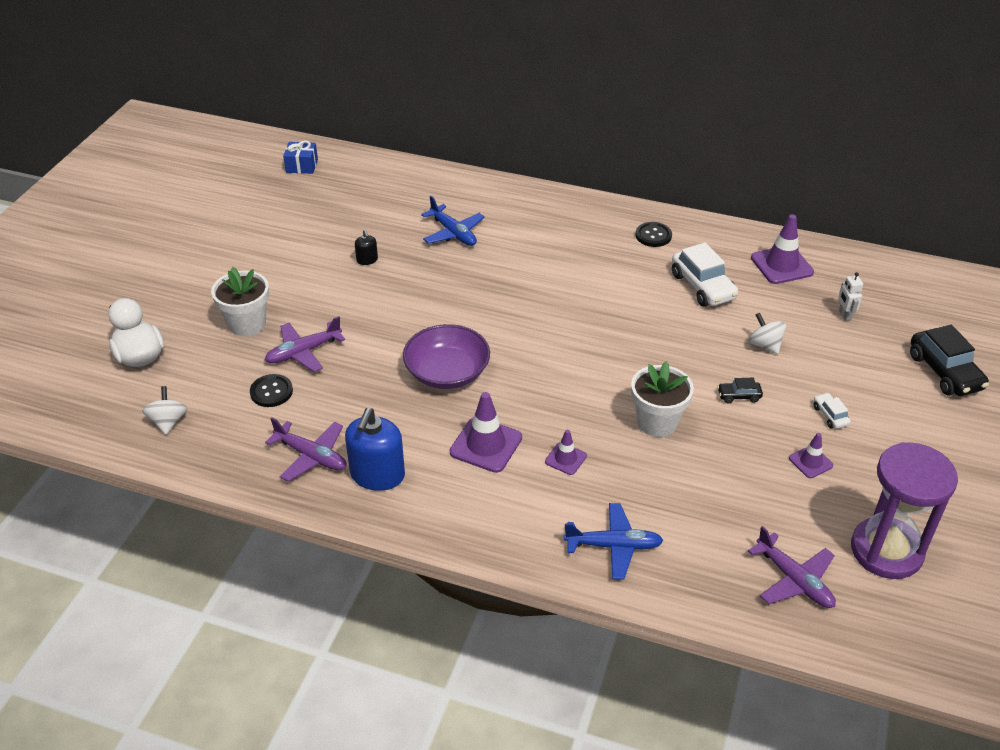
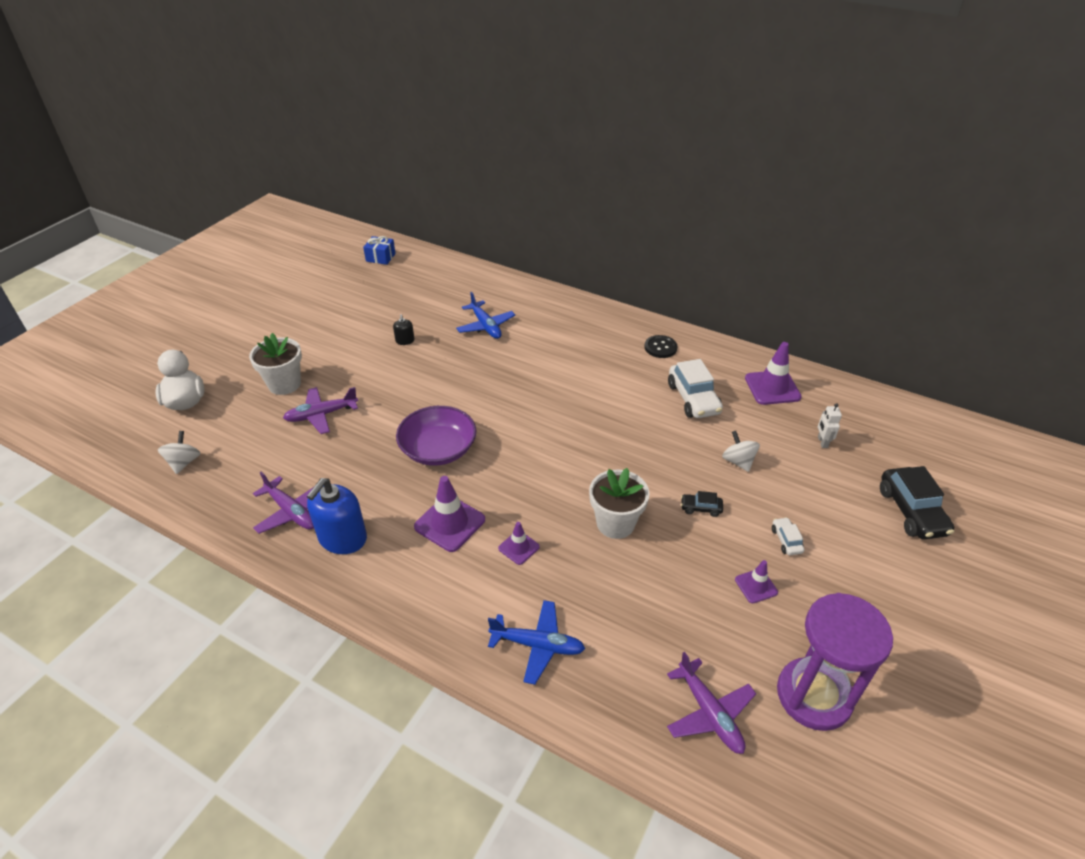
camera: 10 degrees right, 0 degrees up
(271, 392) = (280, 447): black button -> none

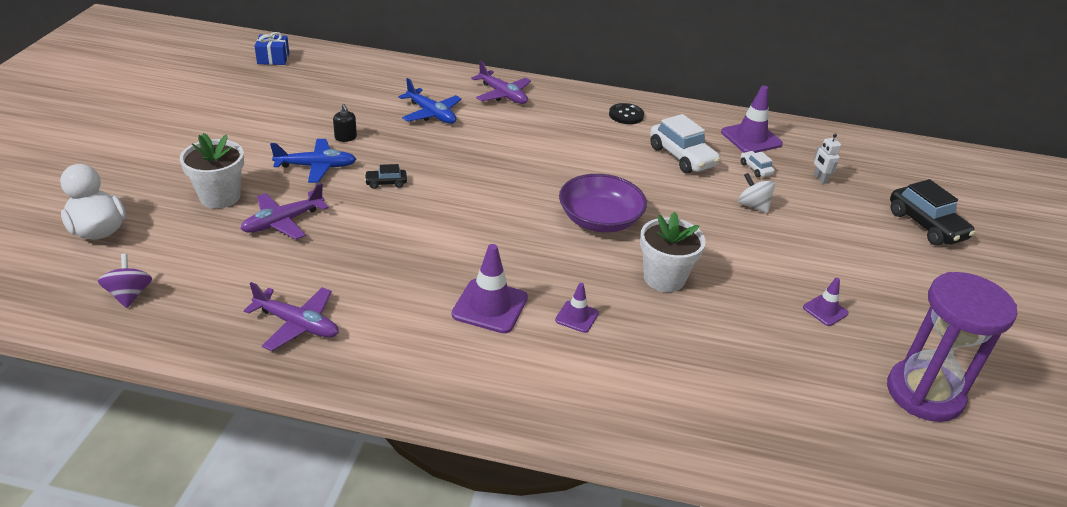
camera: 20 degrees left, 5 degrees down
(184, 462) = (129, 295): white spinning top -> purple spinning top
(342, 538) = (374, 341): blue soap dispenser -> none
(438, 449) = (440, 237): purple bowl -> purple bowl (599, 220)
(538, 645) = (644, 403): blue plane -> blue plane (317, 167)
(701, 508) = (739, 252): black car -> black car (386, 183)
(709, 713) = (841, 429): purple plane -> purple plane (503, 95)
(786, 540) = (831, 267): white car -> white car (755, 169)

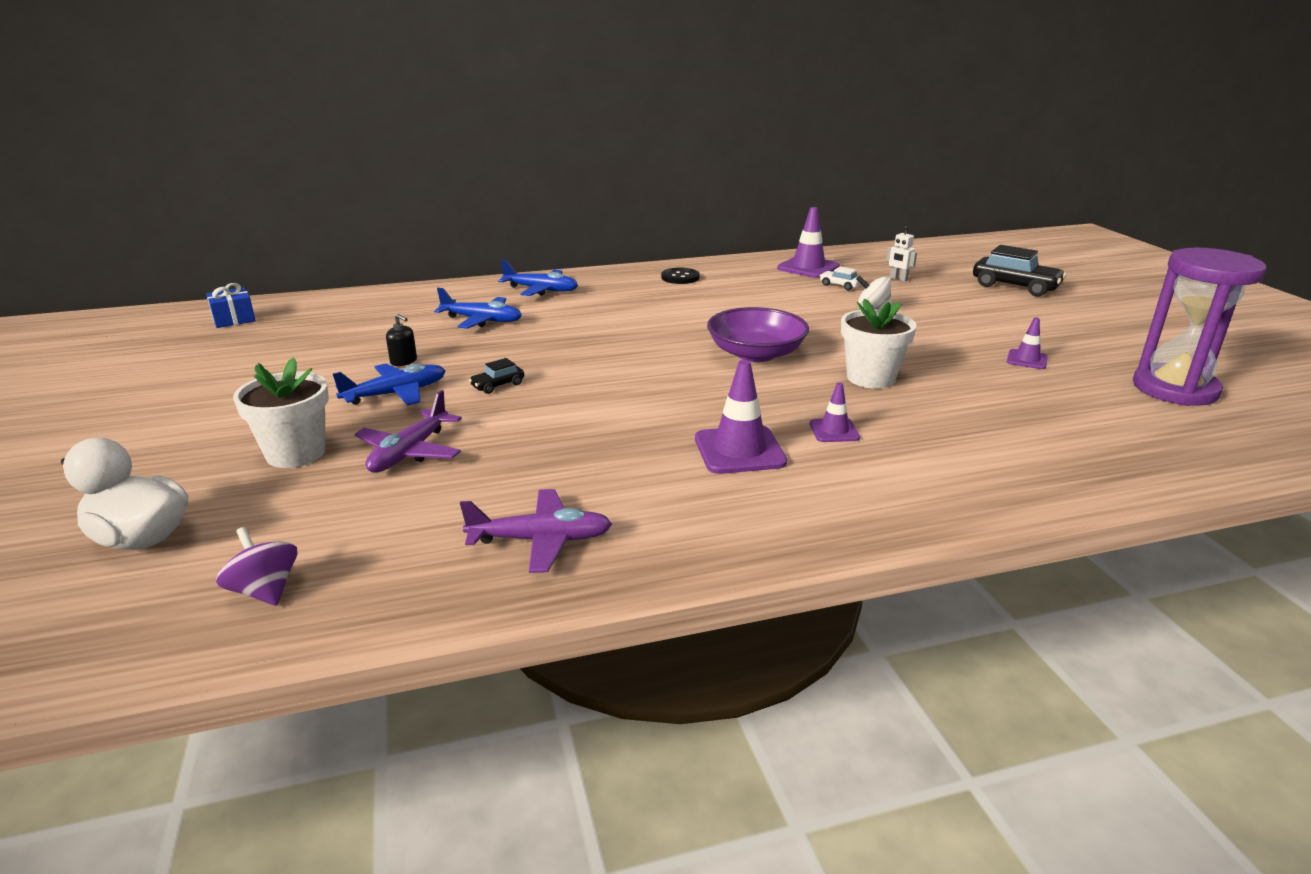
camera: 25 degrees left, 10 degrees down
(503, 95) = (541, 290): purple plane -> blue plane
(682, 157) = (768, 293): white car -> none

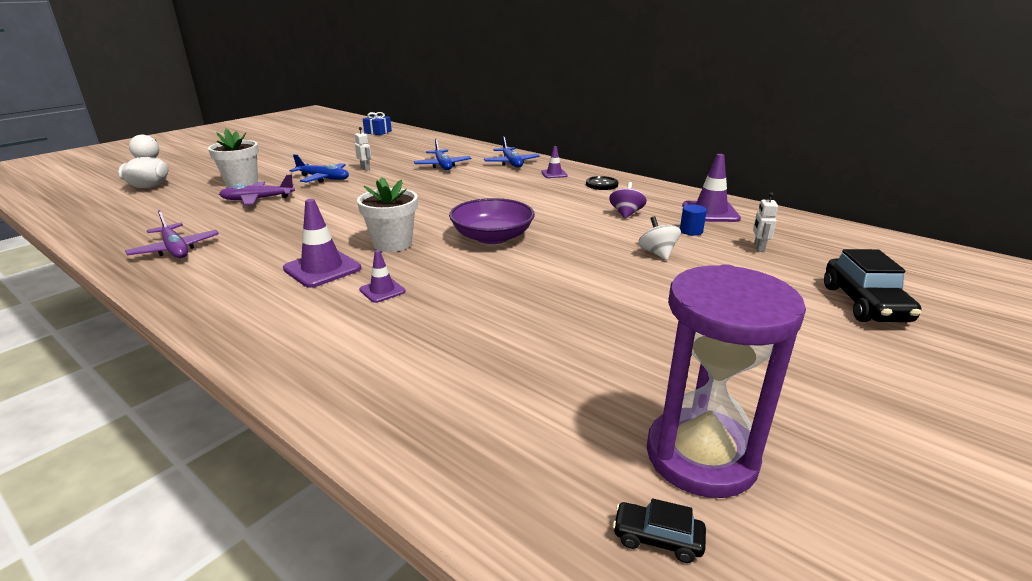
camera: 55 degrees right, 0 degrees up
(265, 591) = (111, 215): purple spinning top -> purple spinning top (626, 214)
(404, 361) = (365, 168): black soap dispenser -> white robot
(498, 385) = (356, 192): black car -> black car (657, 539)
(839, 285) = (691, 231): white car -> blue cylinder
(870, 378) = (499, 283): white flower pot -> white flower pot (392, 244)
(1027, 360) = (648, 344): purple traffic cone -> purple traffic cone (554, 174)

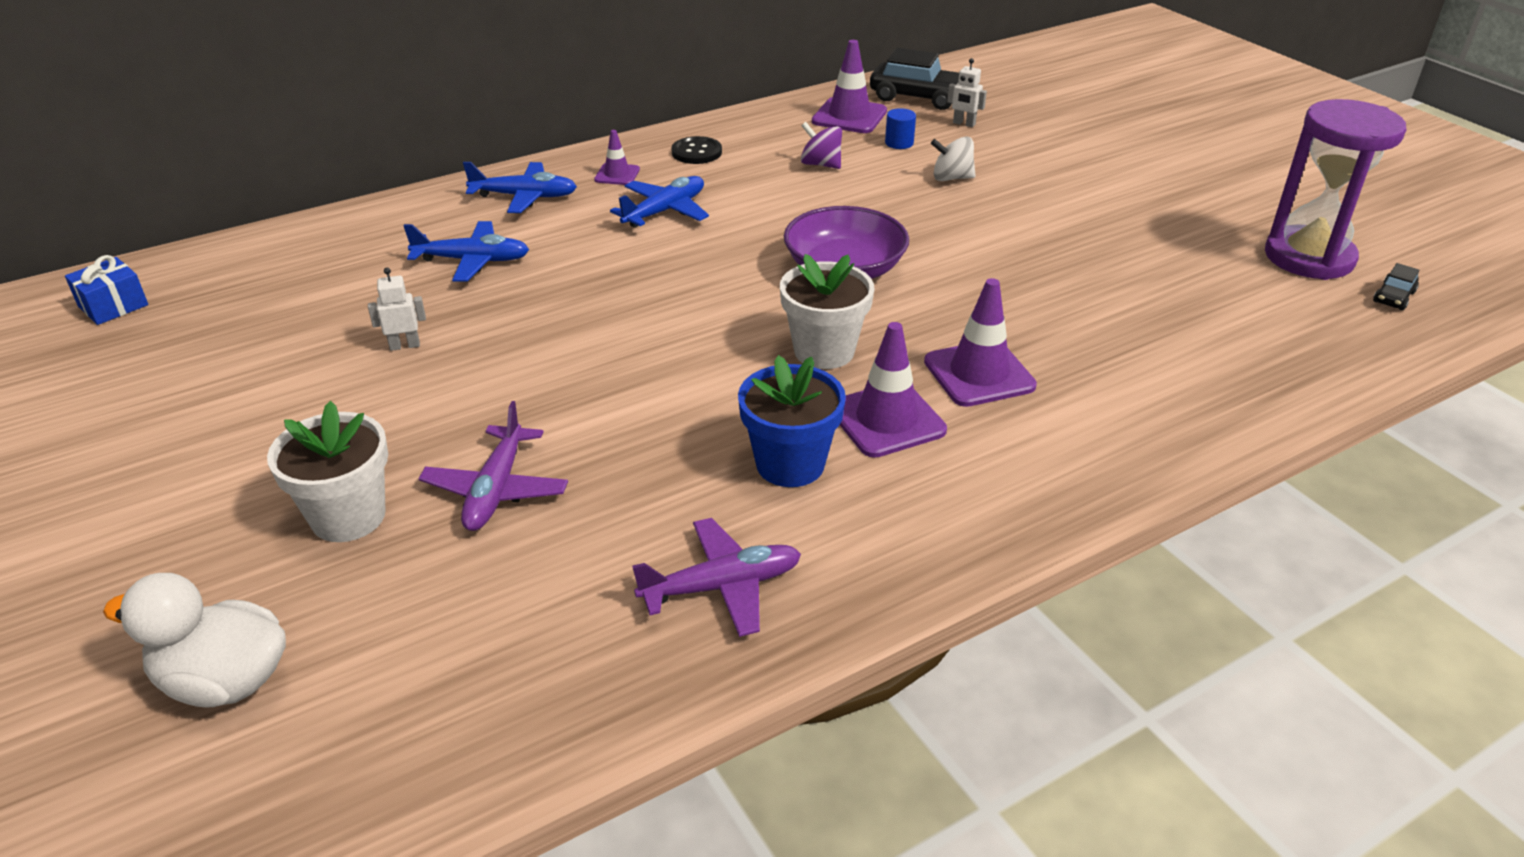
camera: 70 degrees left, 10 degrees up
(276, 250) = (790, 464): none -> blue flower pot
(324, 178) = (425, 400): blue plane -> blue plane (665, 211)
(382, 291) = (979, 374): purple traffic cone -> purple traffic cone, size x1.77
(864, 304) = (1100, 121): black car -> black car (918, 97)

